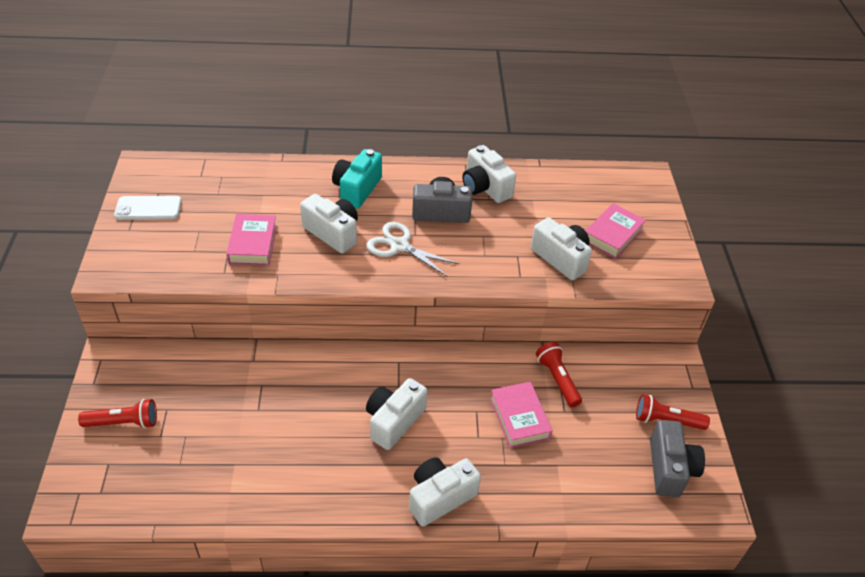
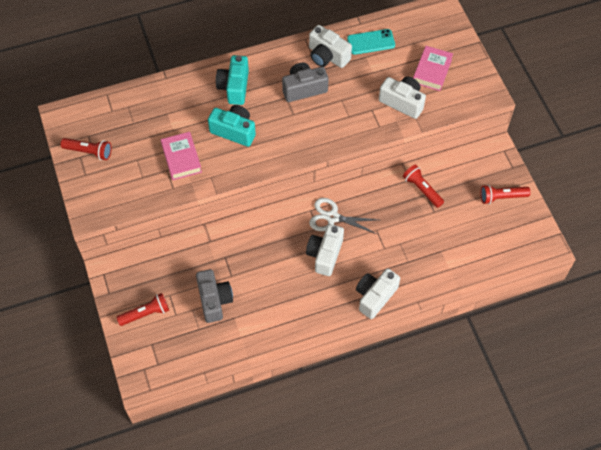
camera: 15 degrees left, 15 degrees up
(148, 208) = (89, 152): white phone -> red flashlight
(333, 233) = (234, 131): white camera -> turquoise camera
(399, 246) = (286, 127): white scissors -> white scissors (332, 217)
(519, 418) = (406, 226): pink book -> none
(545, 187) = (371, 42): none -> turquoise phone
(670, 468) = (512, 230): grey camera -> grey camera (214, 300)

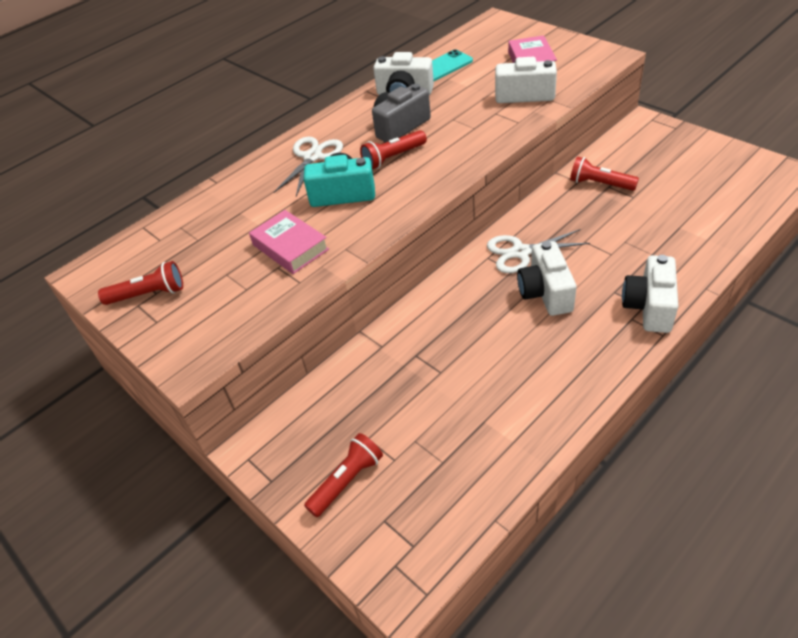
camera: 20 degrees left, 15 degrees down
(214, 300) = (439, 413): grey camera -> none
(234, 87) = (312, 157): turquoise camera -> white scissors
(501, 197) = (692, 154): red flashlight -> red flashlight (393, 158)

